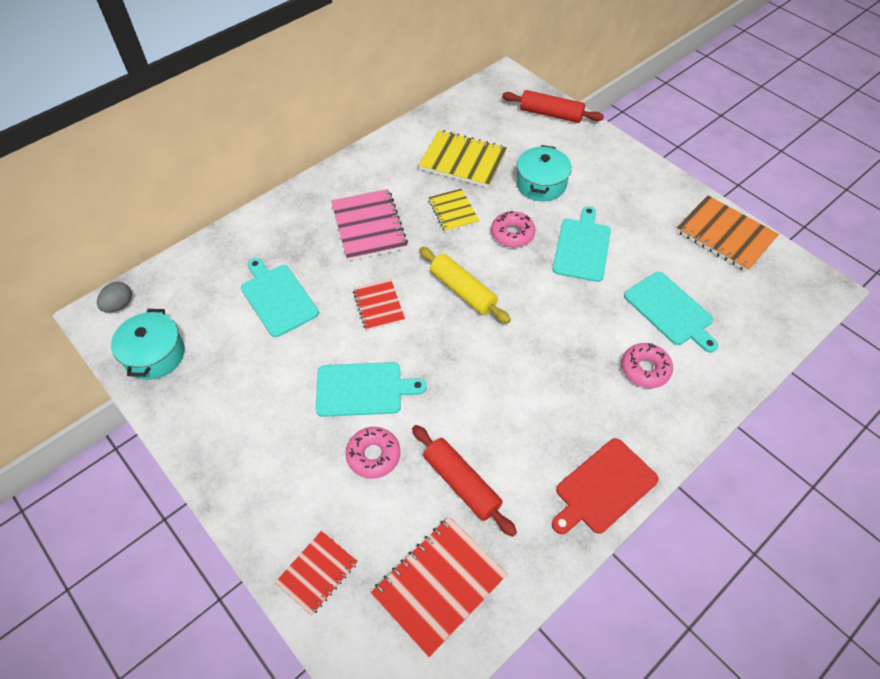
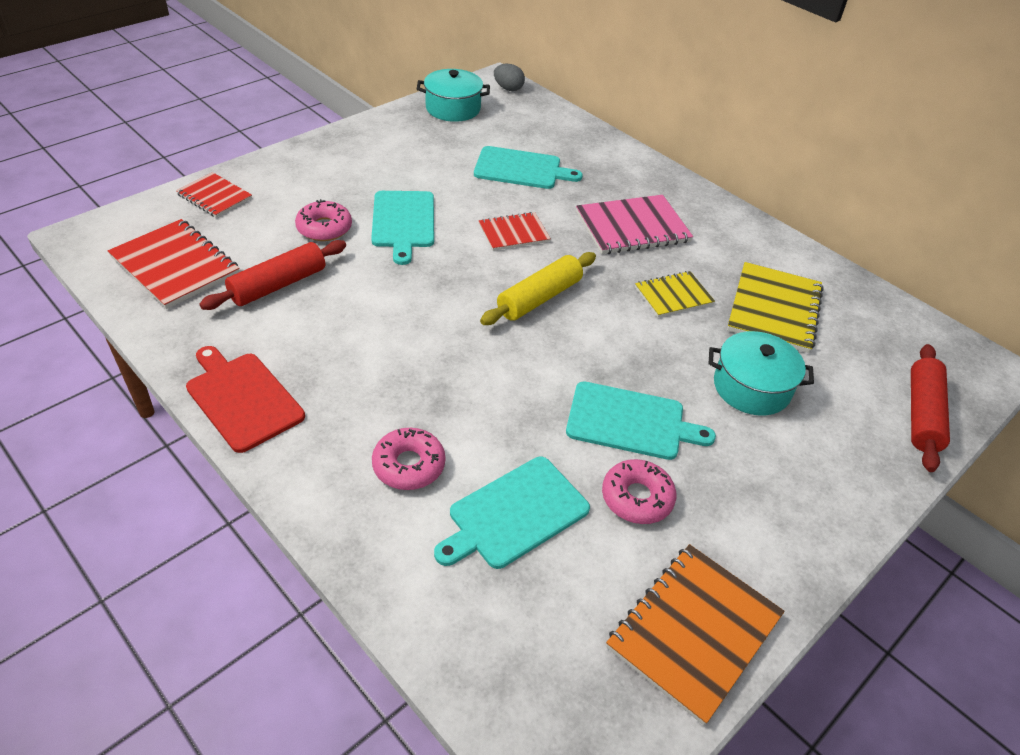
camera: 85 degrees right, 10 degrees down
(278, 298) = (521, 169): turquoise cutting board -> turquoise cutting board turned 45 degrees clockwise
(512, 234) = (643, 349): pink donut -> pink donut (637, 498)

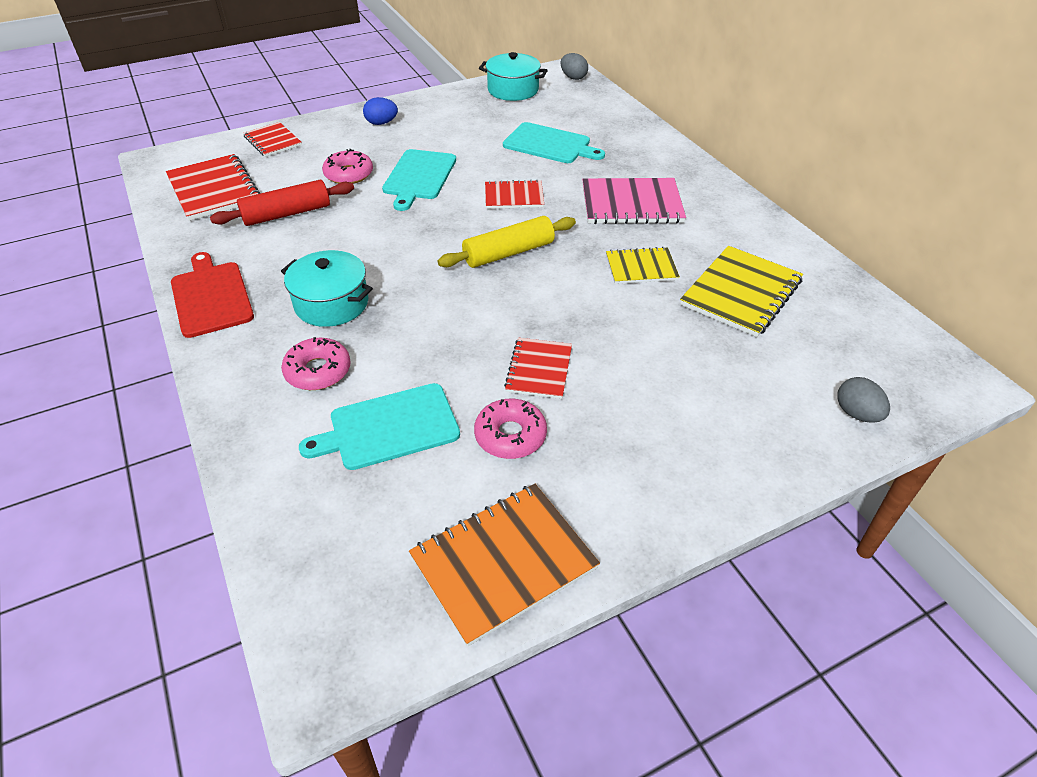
camera: 20 degrees right, 0 degrees up
(330, 161) = (381, 123): none -> blue egg
(630, 422) = (539, 369): turquoise cutting board -> red notebook
(751, 387) = (679, 359): turquoise pot -> turquoise pot (331, 303)
(922, 414) = (856, 414): red rolling pin -> grey egg

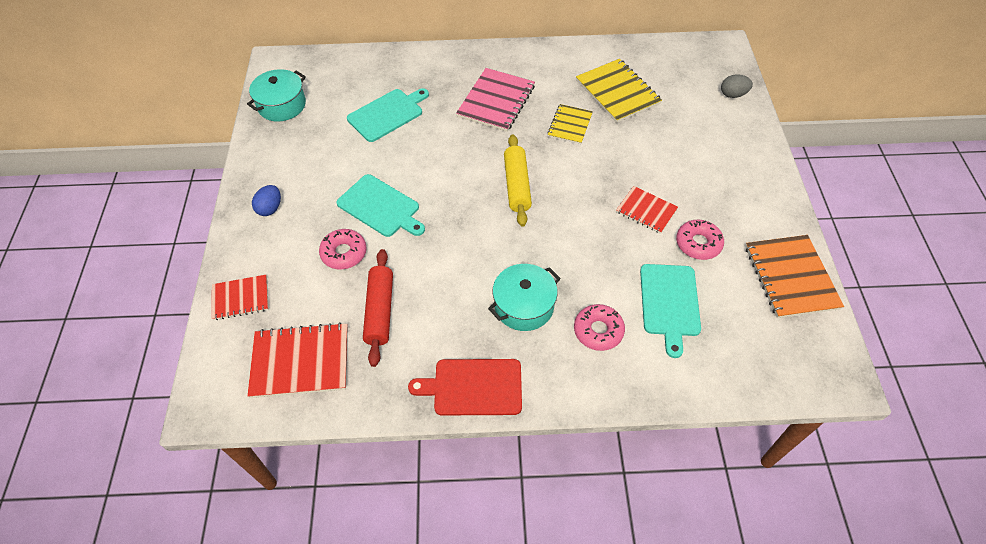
camera: 65 degrees left, 10 degrees up
(514, 196) = (447, 159): red notebook -> none
(573, 77) = (292, 63): grey egg -> none

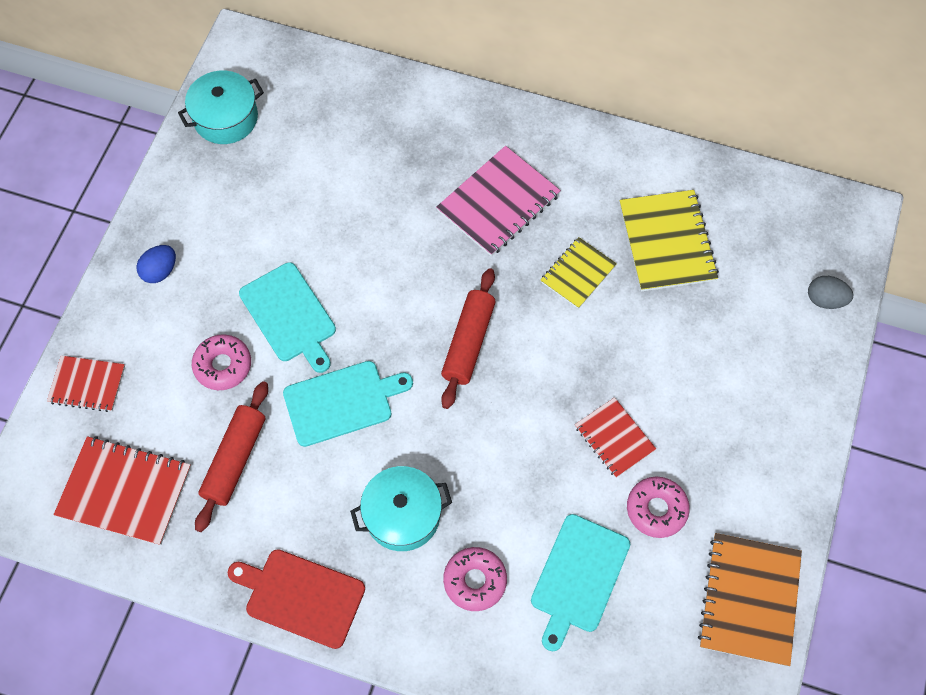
camera: 20 degrees right, 10 degrees up
(387, 114) = (351, 176): turquoise cutting board -> turquoise cutting board (342, 402)
(517, 185) = (468, 342): yellow rolling pin -> red rolling pin

